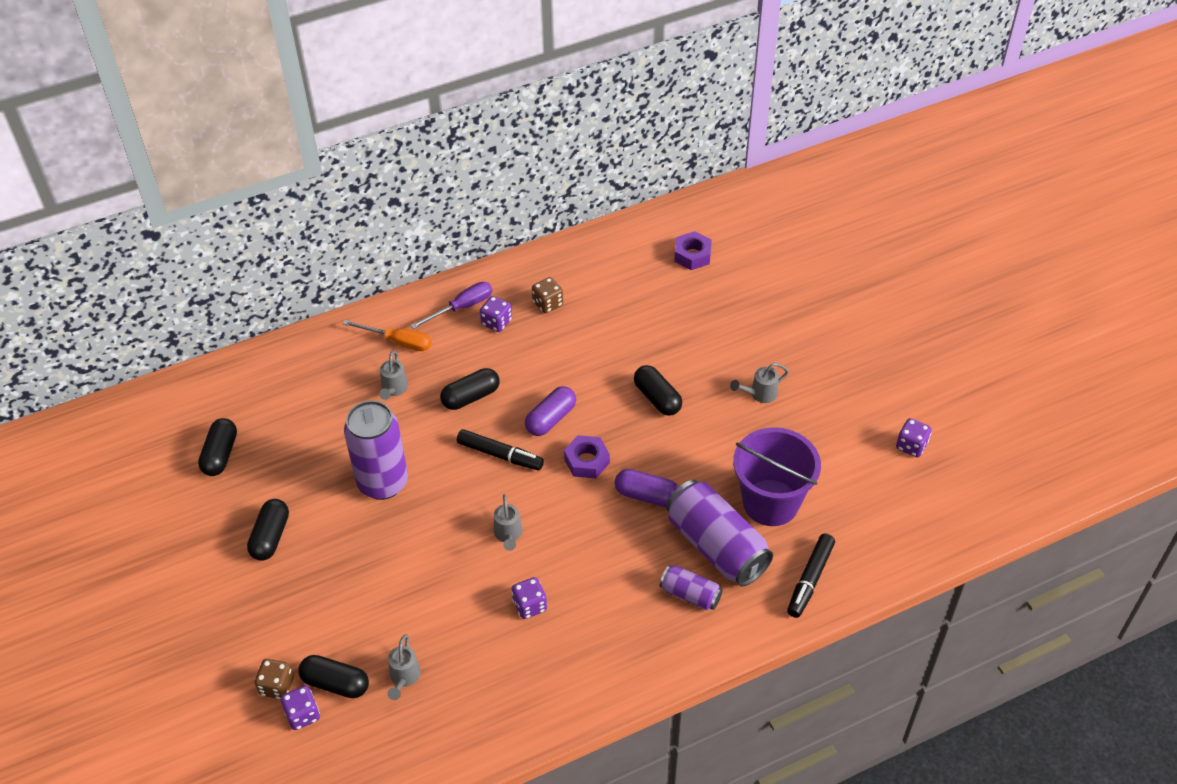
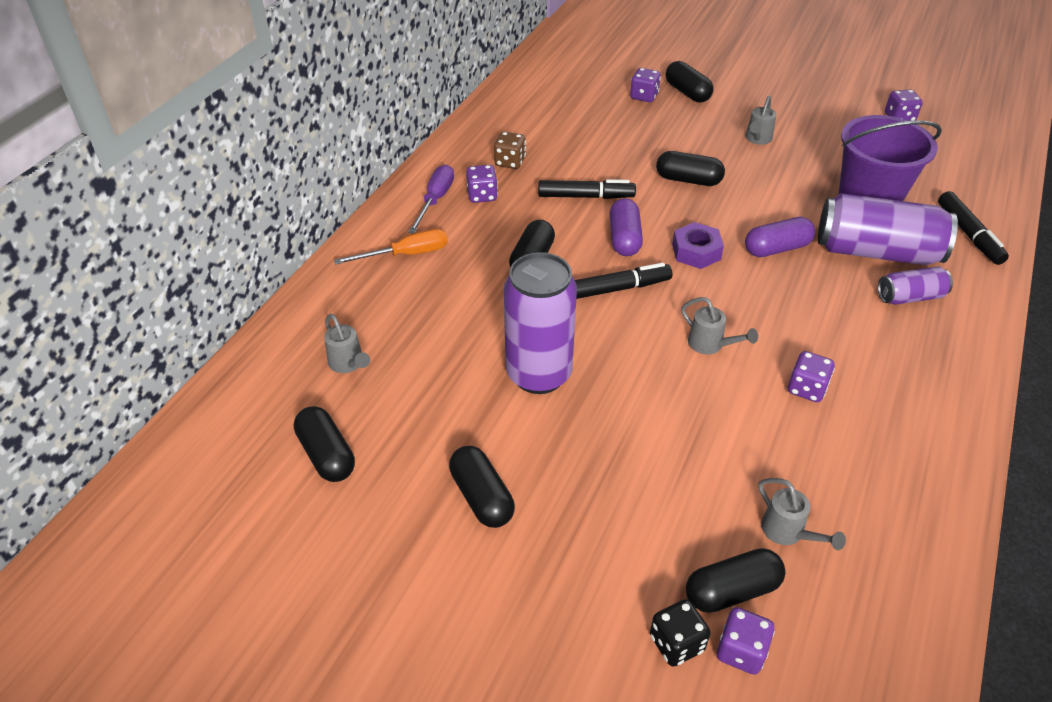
camera: 40 degrees left, 5 degrees down
(277, 686) = (676, 643): brown dice -> black dice
(393, 389) = (450, 293): grey watering can -> grey watering can (348, 364)
(566, 367) = (586, 196): none -> black marker
(692, 255) = (583, 81): purple nut -> none
(722, 299) = (644, 96): none -> purple dice
(762, 315) = (687, 92): none -> black capsule

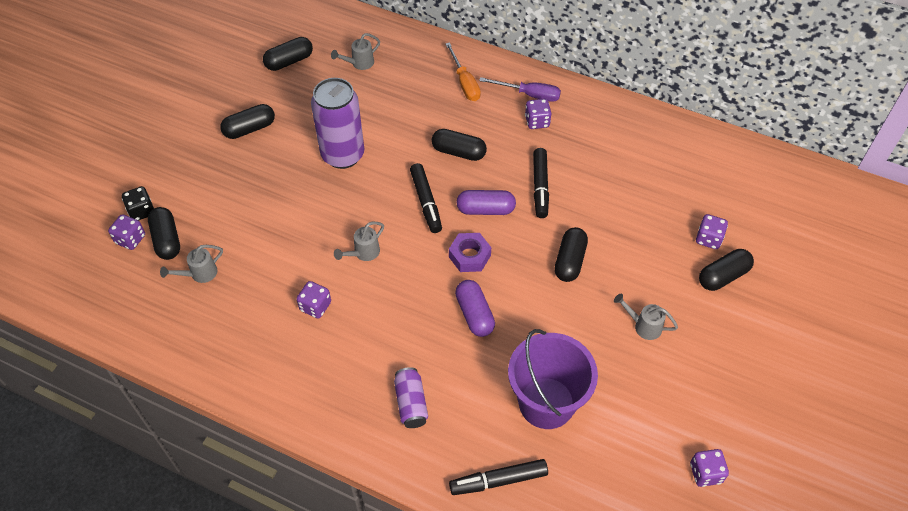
camera: 90 degrees right, 10 degrees up
(510, 162) = (585, 138): brown dice -> none
(876, 252) = (470, 391): purple can -> none

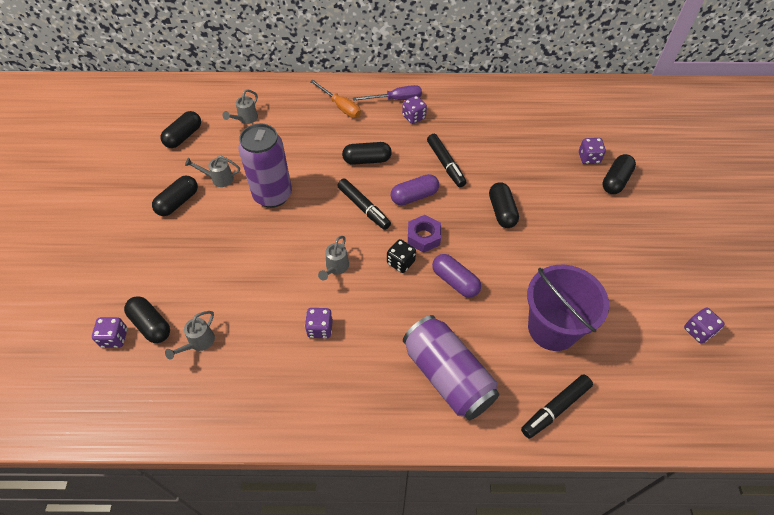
camera: 25 degrees left, 0 degrees up
(141, 211) = (112, 308): black dice -> black dice (401, 262)
(411, 403) = (448, 376): purple can -> purple can, size x1.93
(643, 326) = (584, 239): grey watering can -> grey watering can (218, 179)

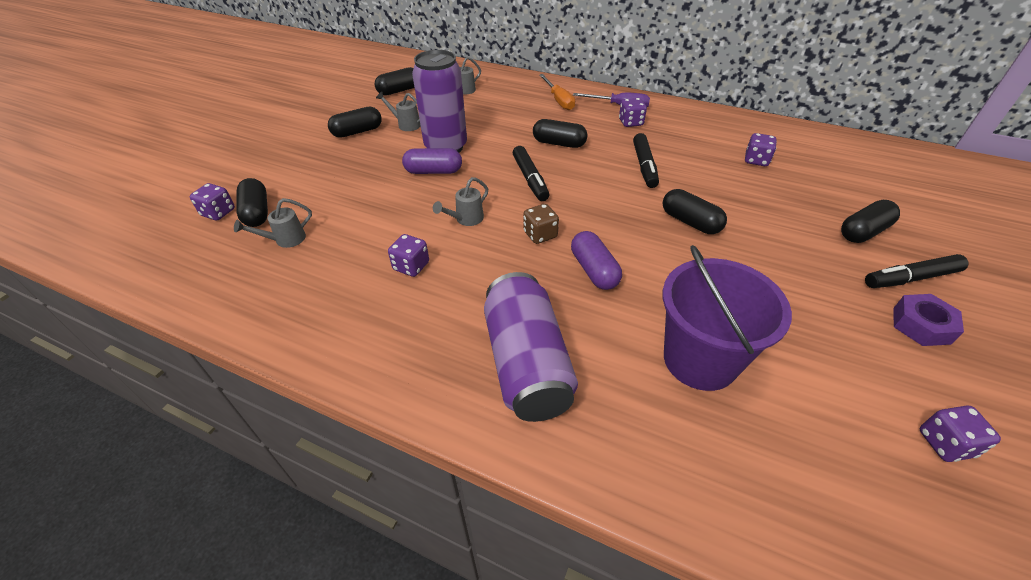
camera: 25 degrees right, 10 degrees down
(401, 262) = (540, 235): black dice -> brown dice
(414, 196) = (592, 183): purple capsule -> purple capsule (433, 171)
(423, 237) = (581, 220): purple nut -> purple nut (921, 325)
(501, 211) = (690, 222): black capsule -> black capsule turned 60 degrees counterclockwise
(555, 408) = (657, 459): black marker -> black marker (910, 278)
(589, 158) = (832, 202): purple dice -> purple dice (756, 160)

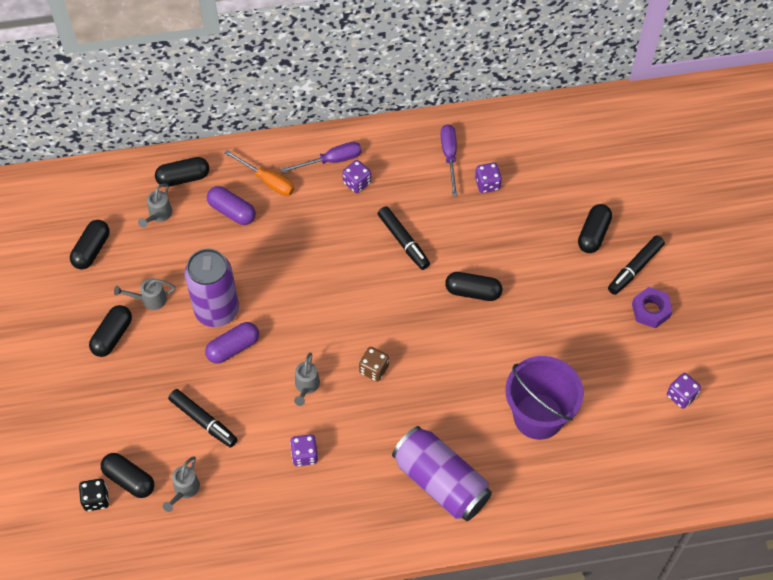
camera: 35 degrees left, 15 degrees up
(218, 213) = (96, 499): purple dice -> black dice
(530, 179) = (322, 311): black marker -> black marker (203, 421)
(559, 143) = (313, 249): black capsule -> black capsule (183, 178)
(594, 270) = (434, 381): purple capsule -> purple capsule (232, 211)
(728, 134) = (449, 156): none -> purple screwdriver

